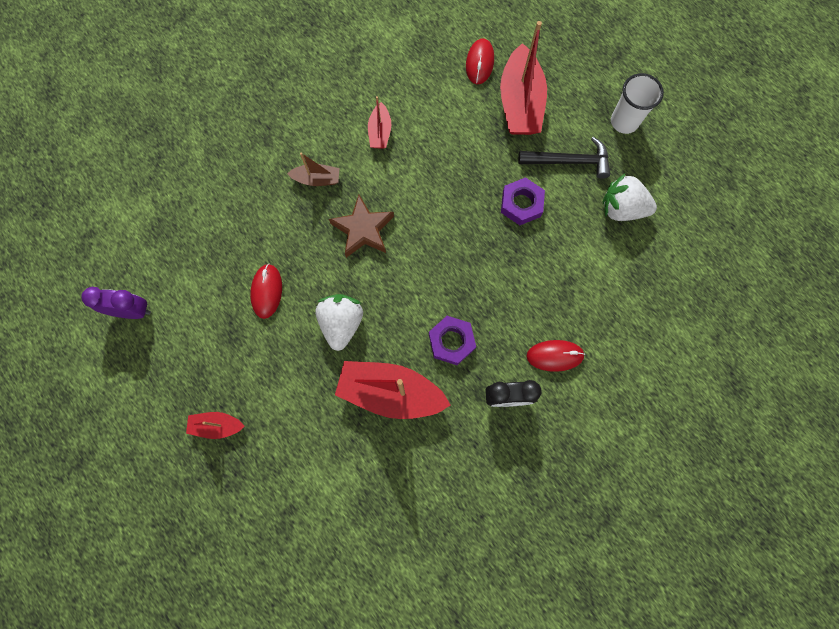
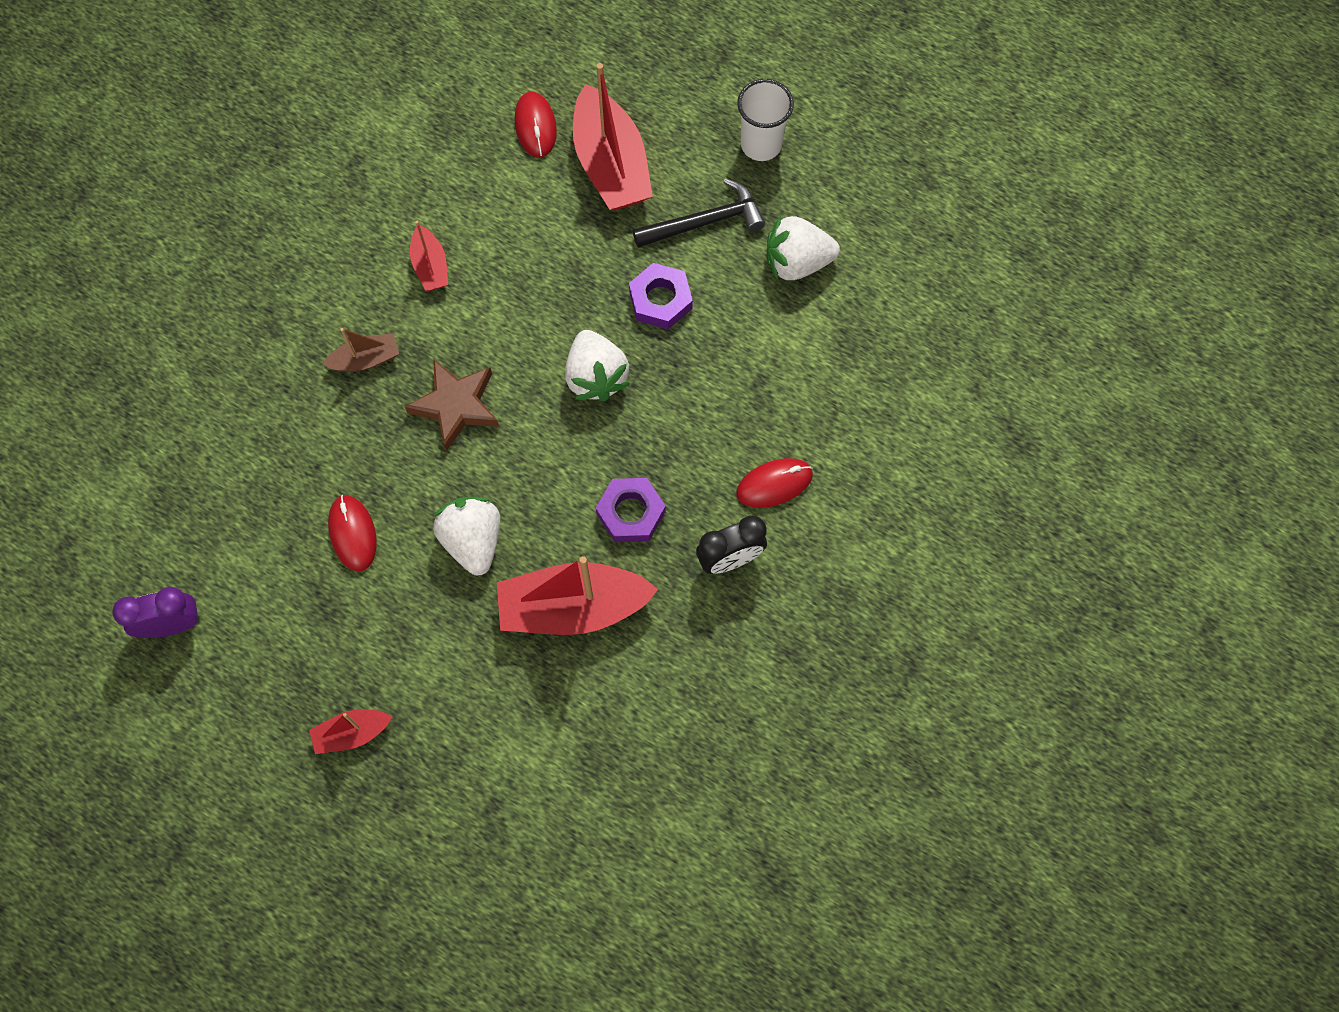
camera: 20 degrees left, 5 degrees down
(461, 241) = (596, 376): none -> white strawberry

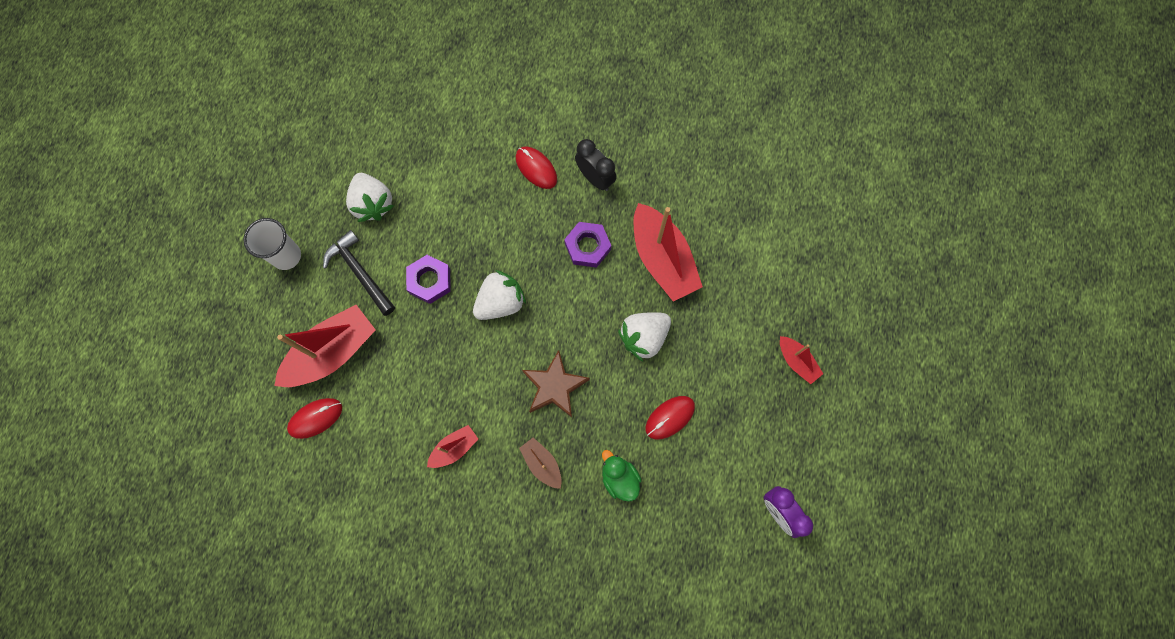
camera: 110 degrees left, 5 degrees up
(306, 444) = (619, 478): none -> green duck

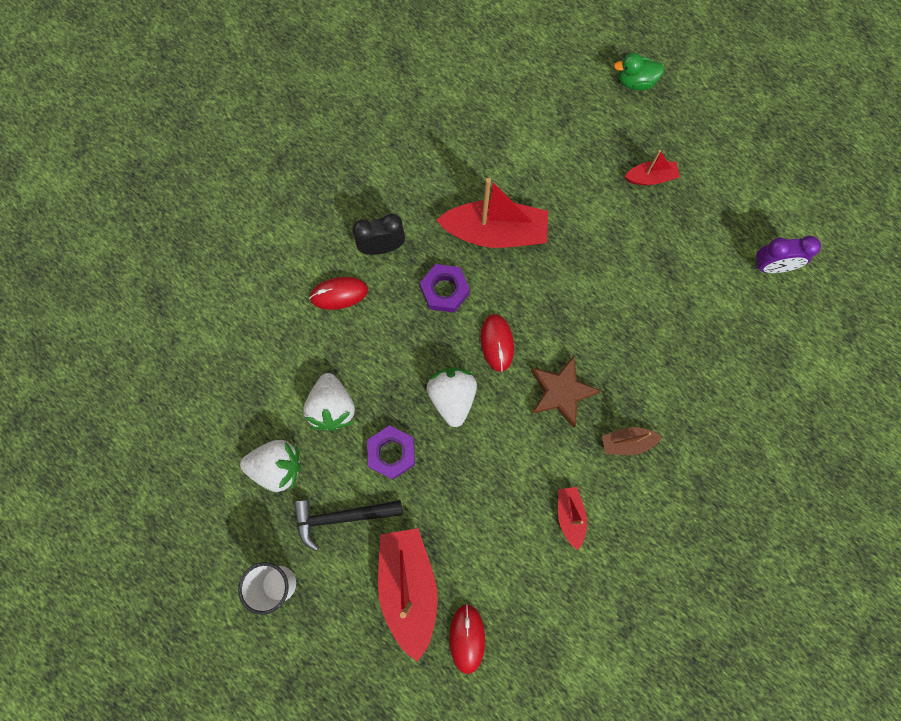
camera: 60 degrees left, 0 degrees up
(619, 478) = (675, 381): green duck -> green duck (635, 82)
(644, 337) = (559, 289): white strawberry -> white strawberry (332, 407)
(669, 417) = (643, 308): red mouse -> red mouse (497, 343)

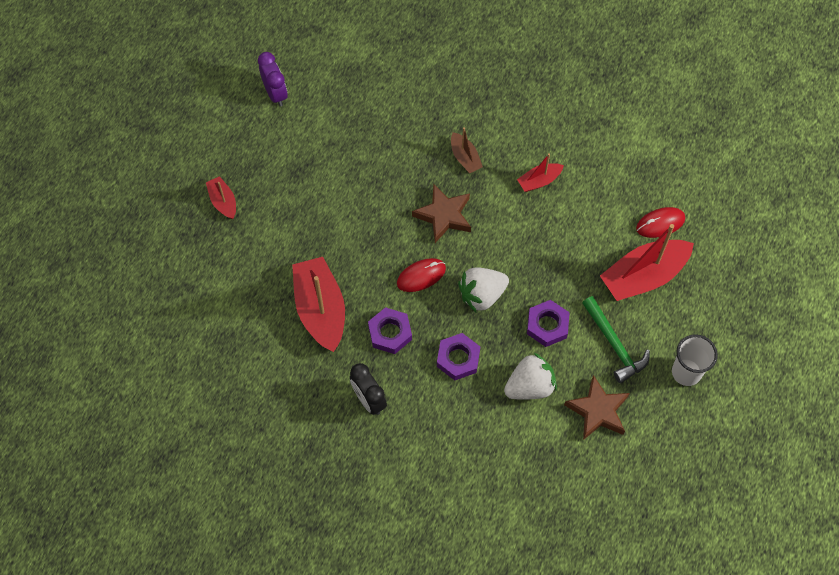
camera: 110 degrees left, 10 degrees down
(277, 467) = (598, 411): white strawberry -> brown star
(339, 294) = (427, 420): red mouse -> none
(342, 517) = (614, 344): black hammer -> green hammer
(391, 347) = (458, 358): none -> purple nut
(635, 82) = (127, 239): green duck -> none

